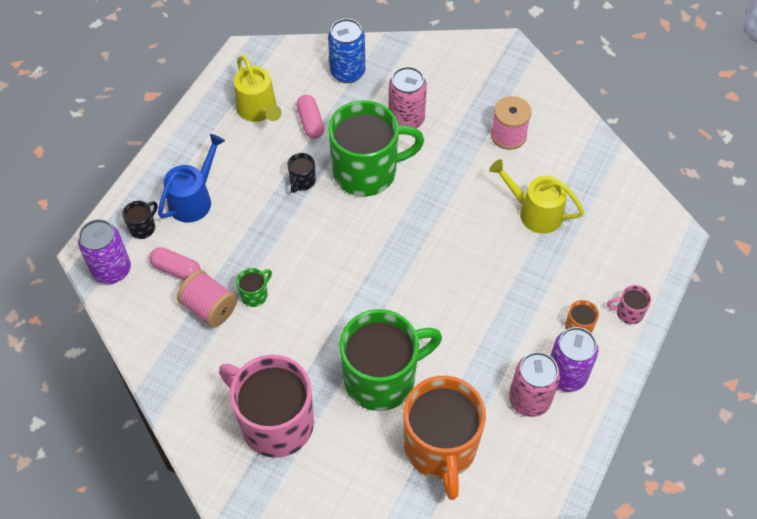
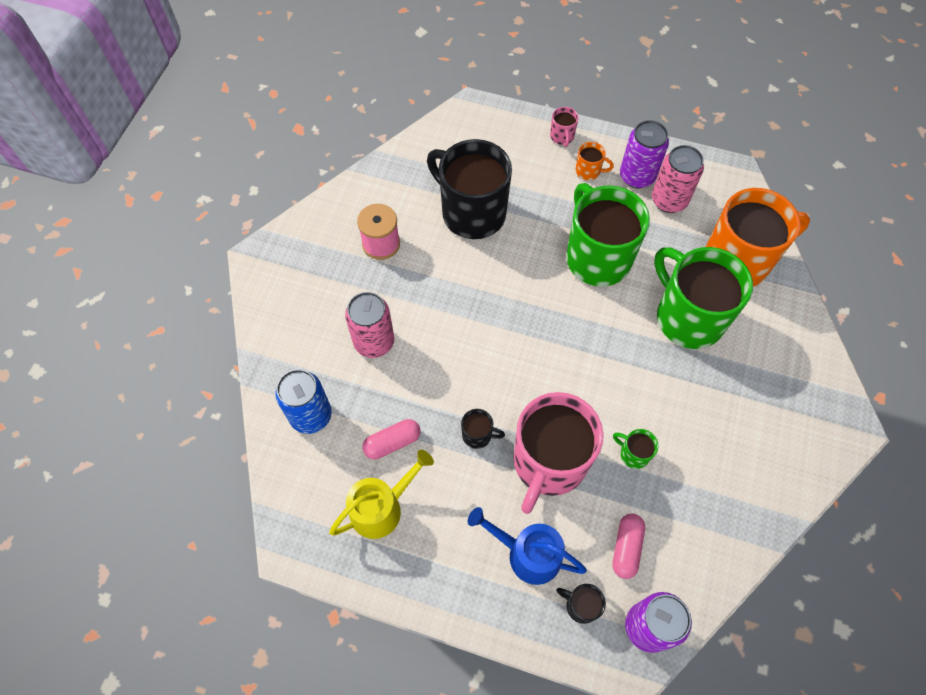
camera: 100 degrees left, 5 degrees up
(210, 308) = (663, 498): pink spool -> none
(275, 422) = (765, 402): pink mug -> pink mug (549, 463)
(367, 171) = (451, 370): green mug -> green mug (597, 257)
(535, 212) = (472, 213): yellow watering can -> black mug

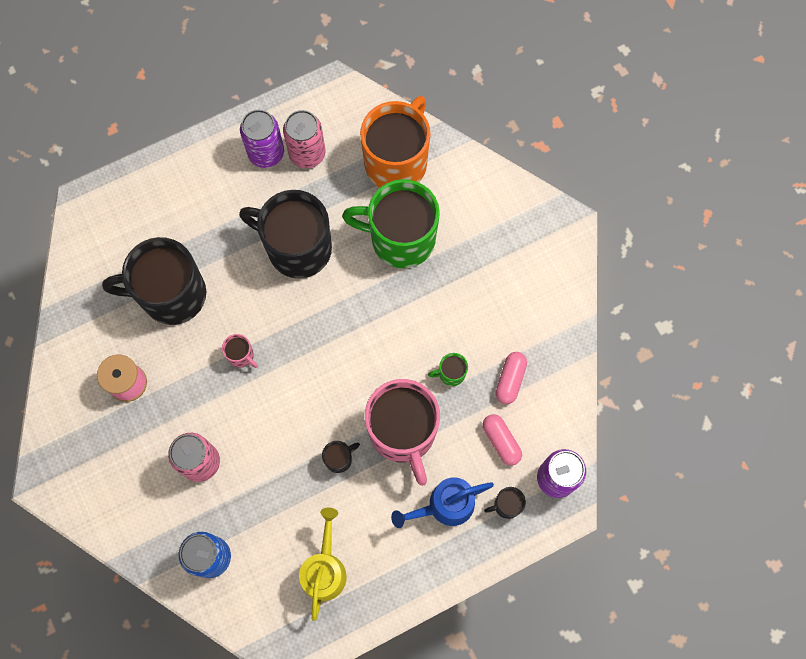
camera: 45 degrees left, 10 degrees up
(392, 442) = (287, 520): pink capsule -> pink capsule (510, 380)
(562, 137) = (178, 167): pink mug -> pink mug (241, 355)
(588, 171) = (226, 180): orange mug -> none
(597, 257) = (297, 248): green mug -> black mug

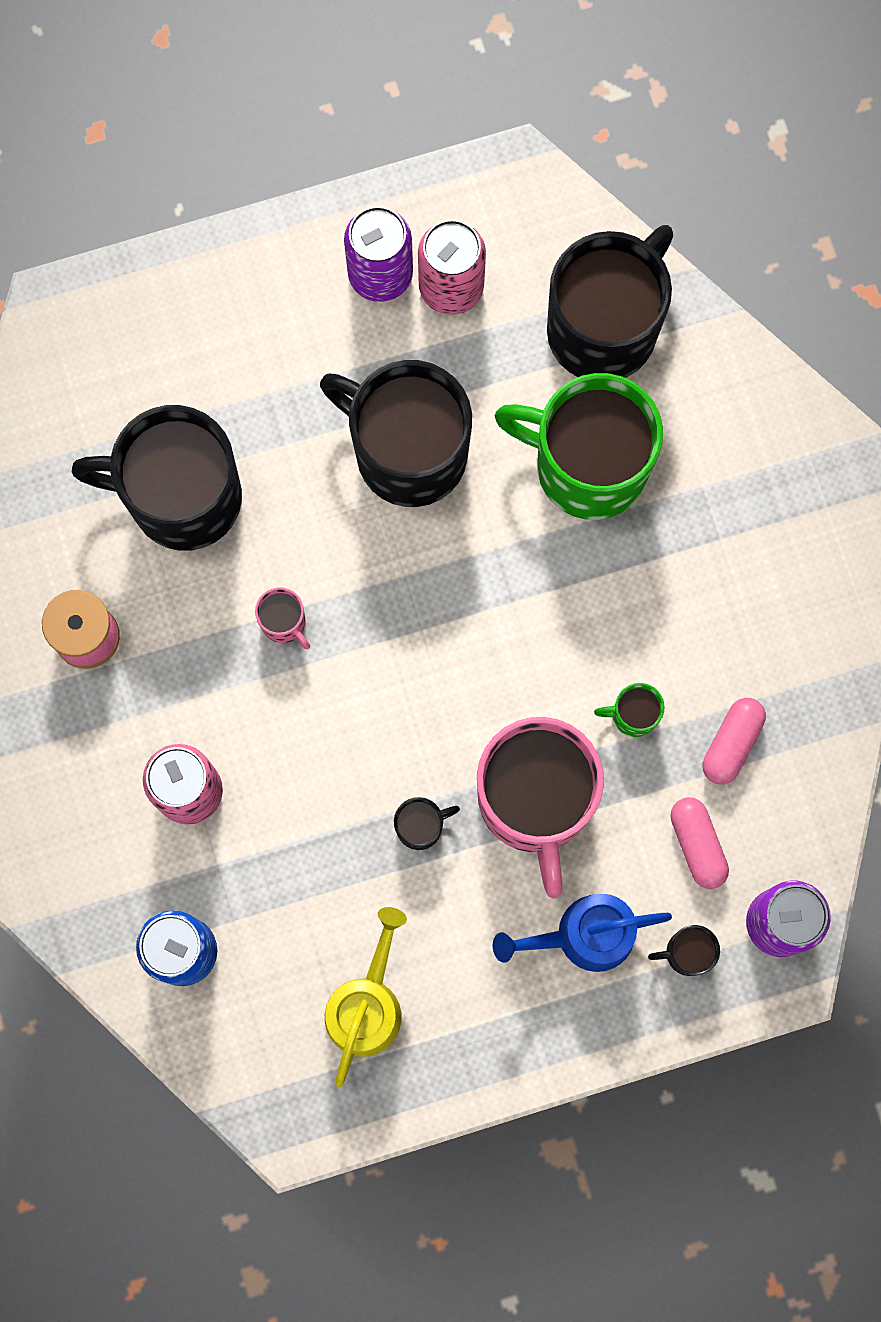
camera: 10 degrees right, 5 degrees up
(397, 162) = (604, 328): orange mug -> black mug

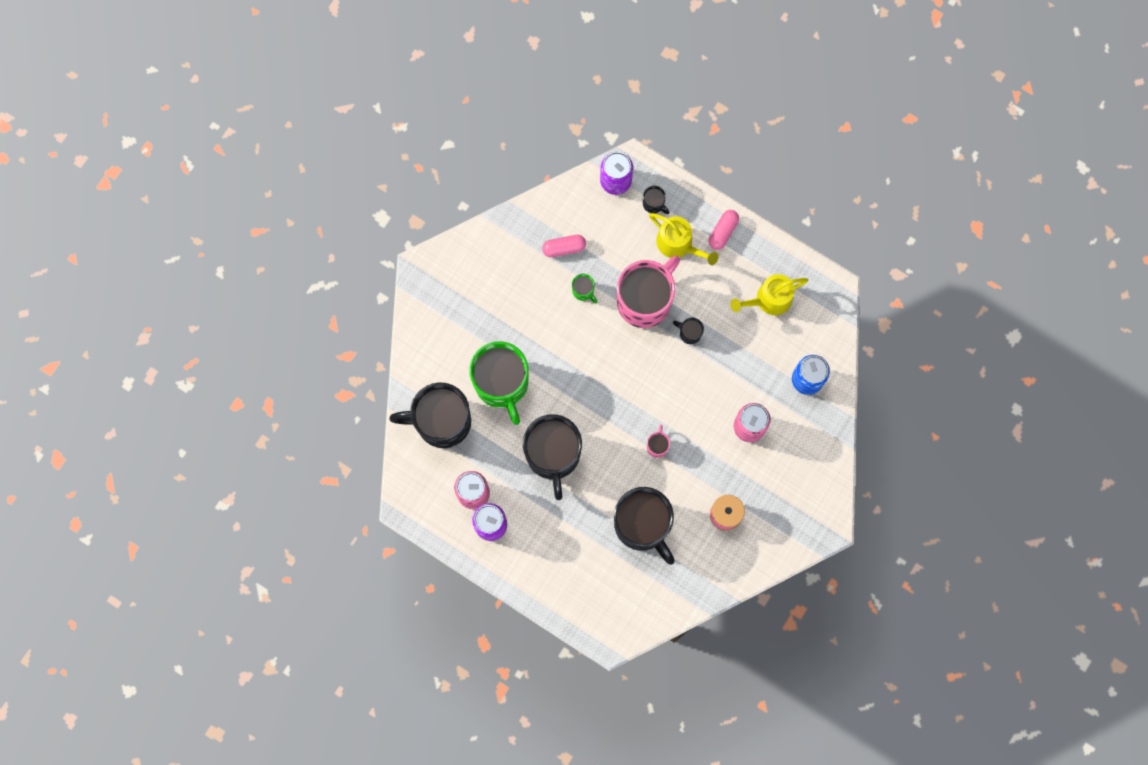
camera: 130 degrees left, 0 degrees up
(584, 935) = (678, 244): blue watering can -> yellow watering can
(697, 844) = (611, 231): pink capsule -> pink capsule (723, 232)

